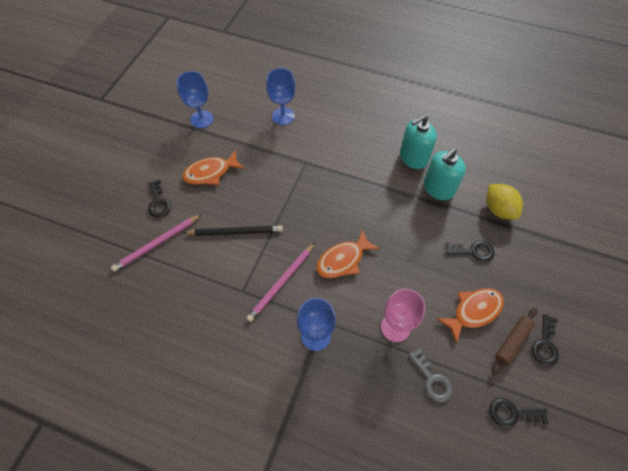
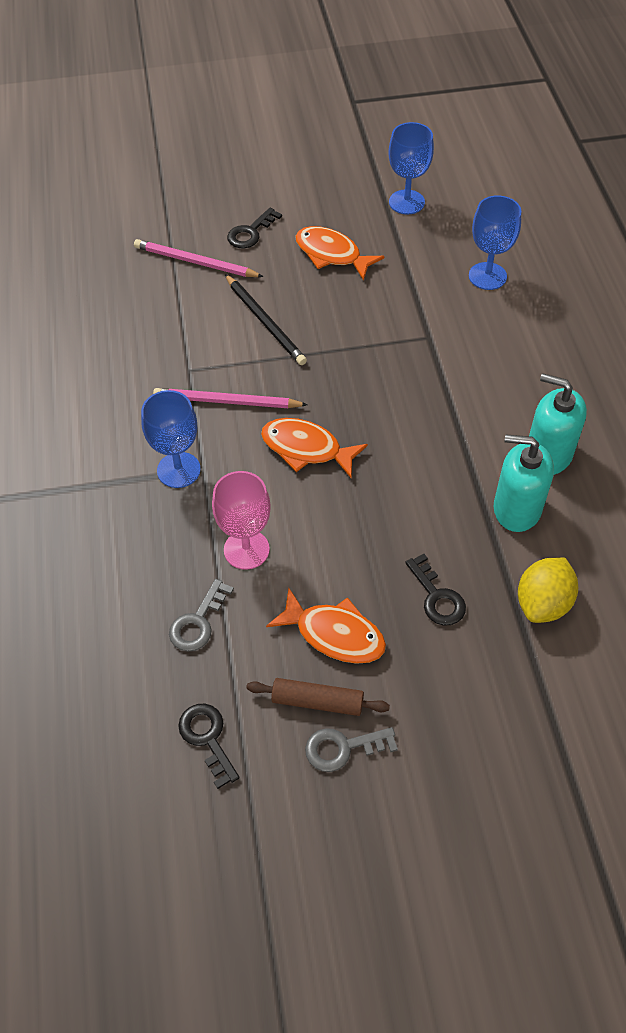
camera: 60 degrees right, 5 degrees down
(545, 344) = (343, 748): black key -> grey key

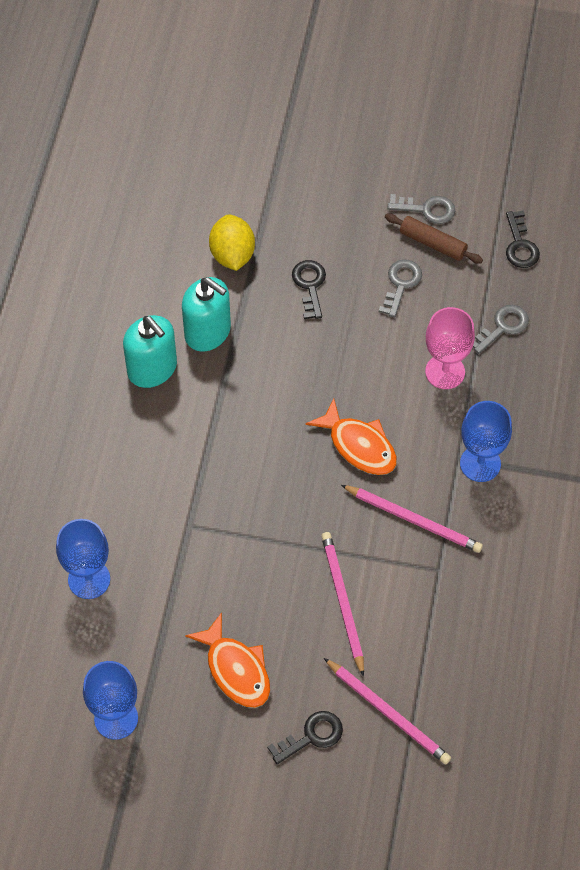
camera: 160 degrees left, 5 degrees up
(265, 322) = (342, 602): black pencil -> pink pencil
(334, 634) = (401, 284): orange fish -> grey key
(543, 603) = (232, 255): yellow lemon -> yellow lemon turned 60 degrees counterclockwise

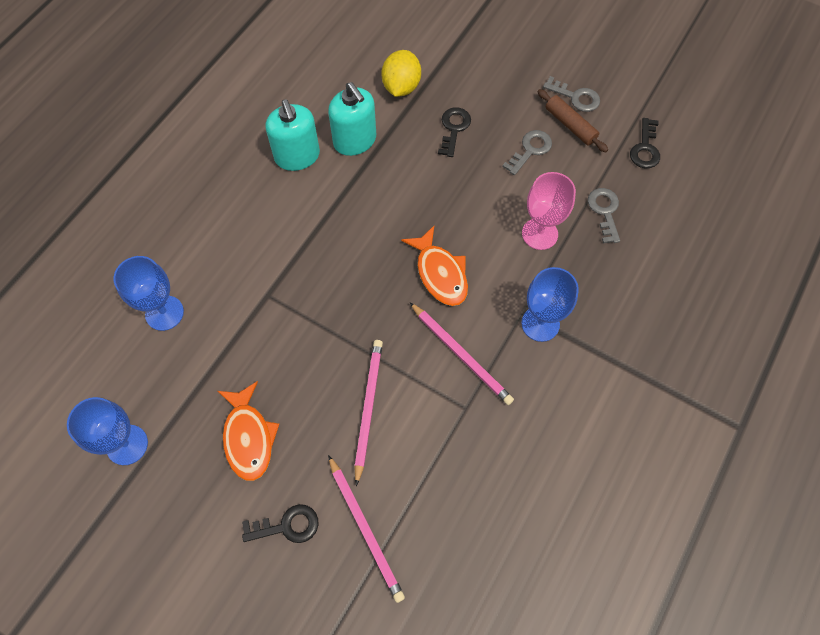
camera: 20 degrees right, 5 degrees up
(502, 327) = (604, 211): grey key -> grey key turned 75 degrees counterclockwise

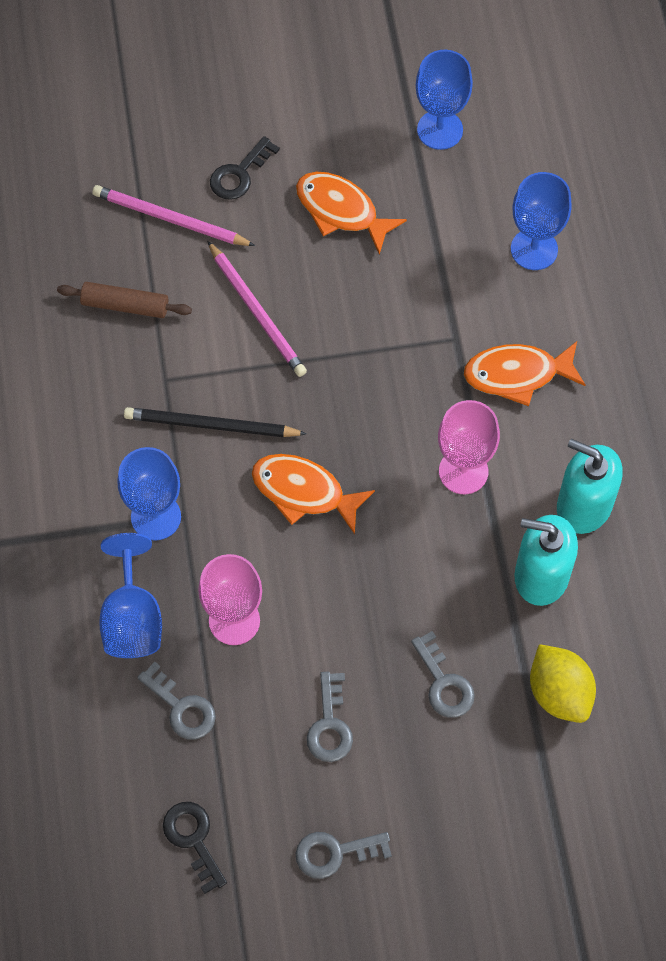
camera: 140 degrees right, 0 degrees up
(256, 247) = (517, 374): none -> orange fish
(341, 218) = (463, 471): none -> pink goblet
(453, 129) = (444, 683): black key -> grey key
(461, 355) = (211, 425): pink pencil -> black pencil
(570, 125) = (309, 801): brown rolling pin -> brown rolling pin (125, 305)
(598, 276) = (132, 618): none -> blue goblet

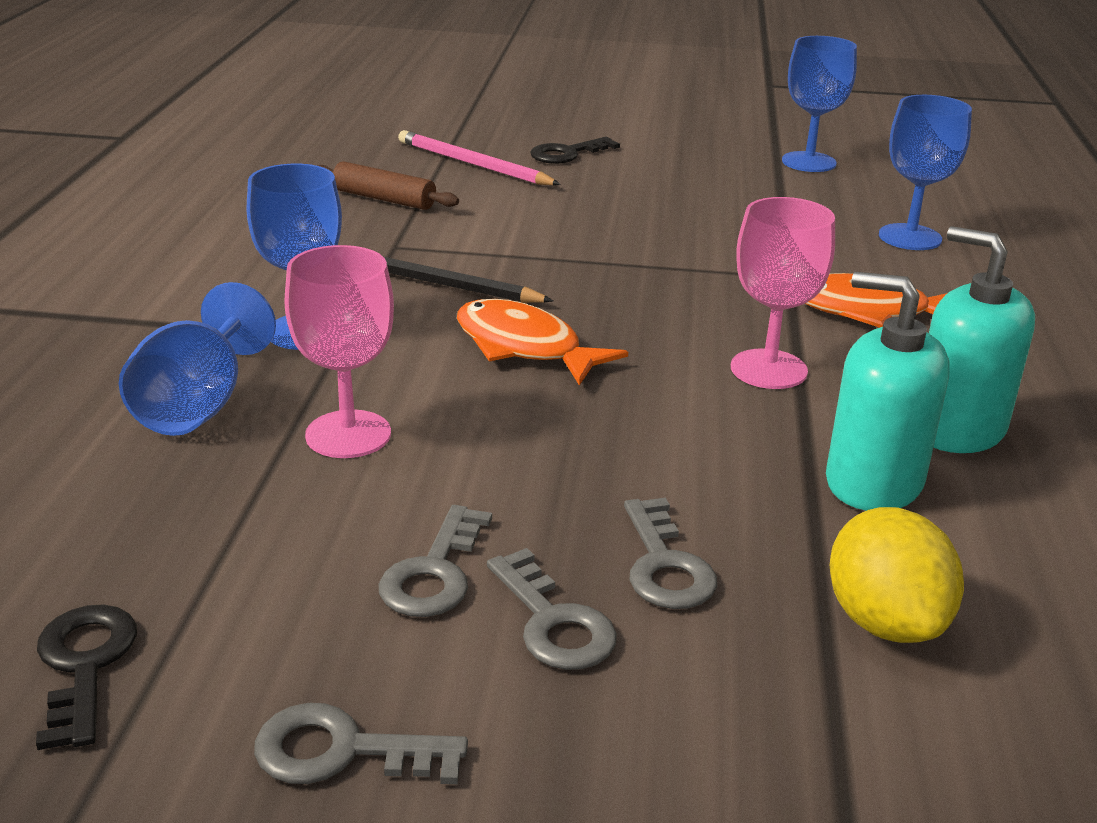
camera: 15 degrees right, 35 degrees down
(181, 707) = (198, 502): grey key -> grey key (553, 622)
(257, 312) = (538, 224): pink pencil -> none
(341, 211) = (674, 186): orange fish -> none

